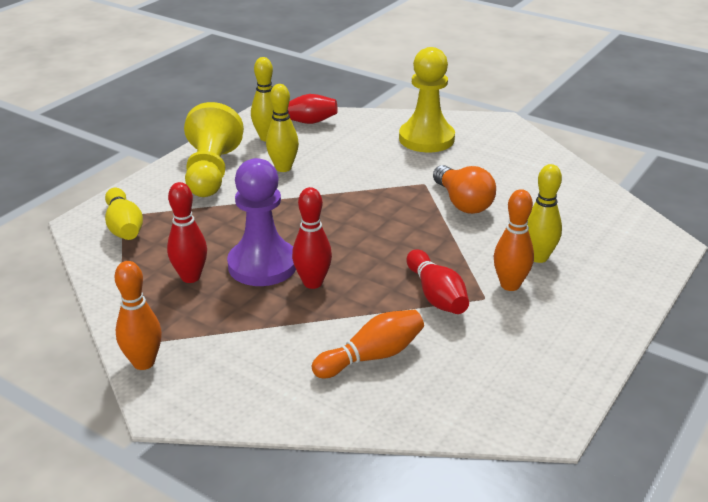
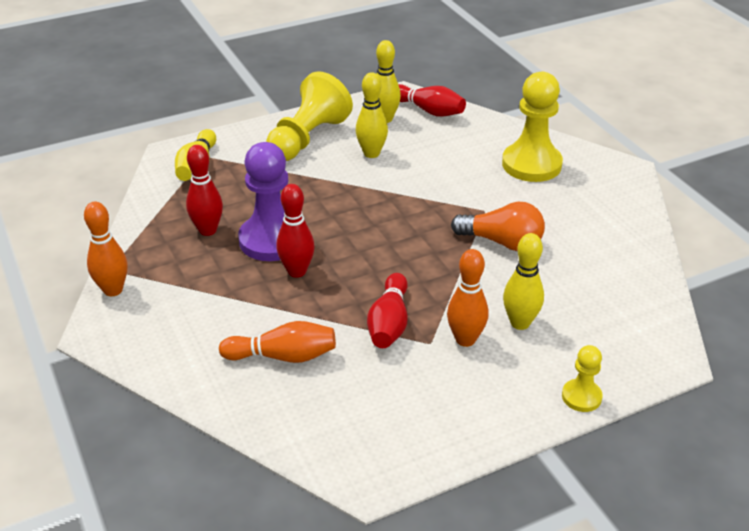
camera: 30 degrees right, 5 degrees up
(462, 202) = (502, 242): orange light bulb -> orange light bulb turned 75 degrees counterclockwise
(637, 294) = (581, 397): none -> yellow pawn

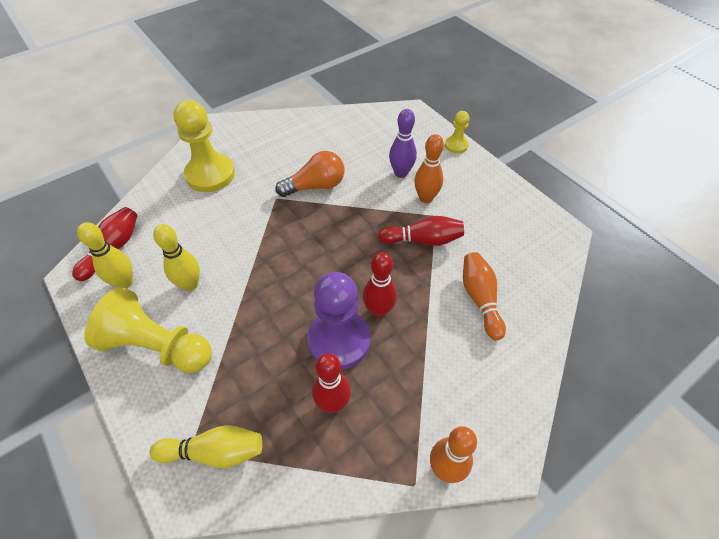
camera: 100 degrees left, 15 degrees up
(502, 242) = (315, 186): orange light bulb -> orange light bulb turned 60 degrees clockwise
(520, 323) = (401, 173): yellow bowling pin -> purple bowling pin

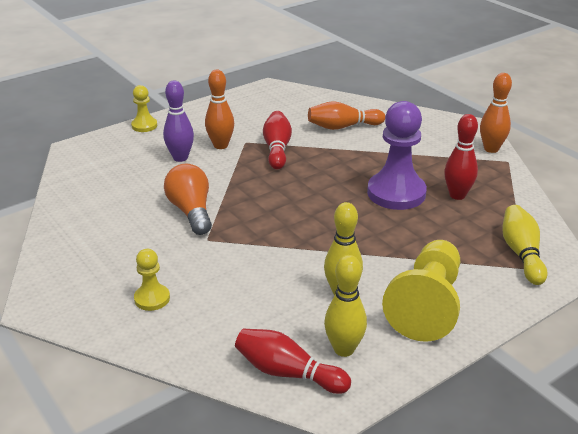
camera: 90 degrees left, 20 degrees down
(210, 174) = (152, 298): yellow pawn -> yellow pawn, size x0.50
(378, 311) = (361, 173): red bowling pin -> none

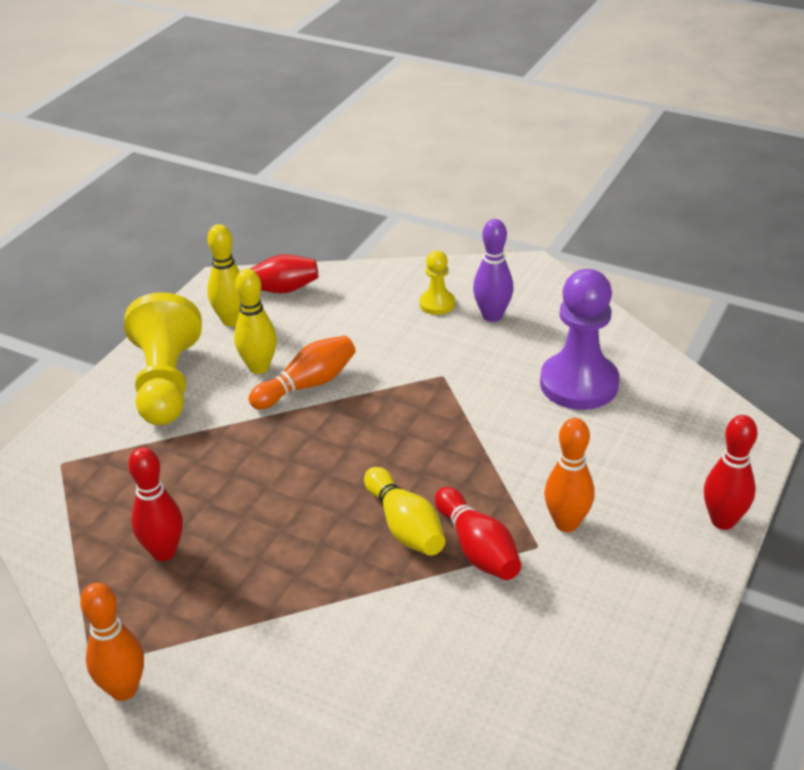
camera: 155 degrees right, 5 degrees up
(144, 126) = (723, 521): yellow pawn -> red bowling pin
(180, 158) = (597, 477): purple bowling pin -> purple bowling pin (492, 316)
(191, 211) = (494, 401): orange light bulb -> none
(343, 127) = (409, 649): orange bowling pin -> orange bowling pin (307, 385)
(396, 193) = (253, 524): purple pawn -> purple pawn (579, 384)
(521, 253) = (65, 481): yellow bowling pin -> yellow bowling pin (405, 526)

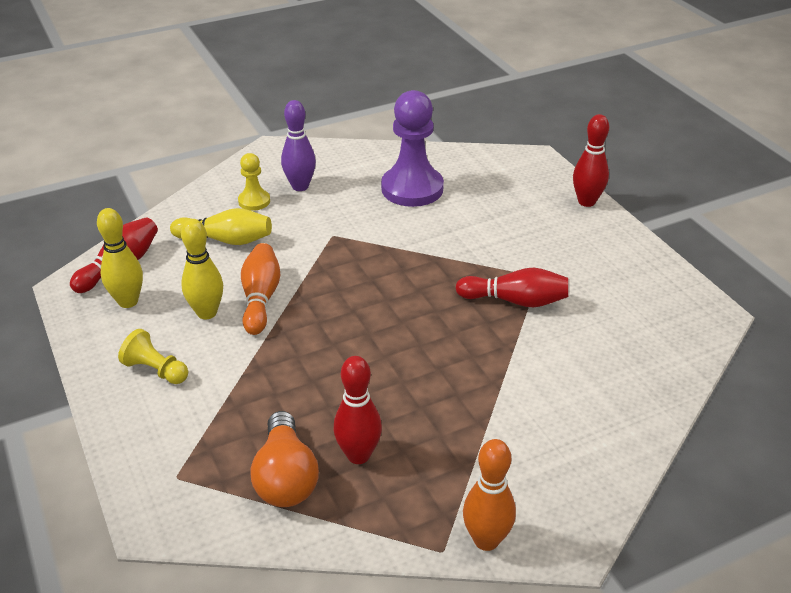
camera: 55 degrees left, 0 degrees up
(105, 522) = (285, 477): none -> orange light bulb
(166, 383) = (156, 370): yellow pawn -> yellow pawn, size x0.50
(405, 526) = (462, 321): yellow bowling pin -> yellow bowling pin (226, 240)
(566, 523) = (530, 256): orange bowling pin -> none

